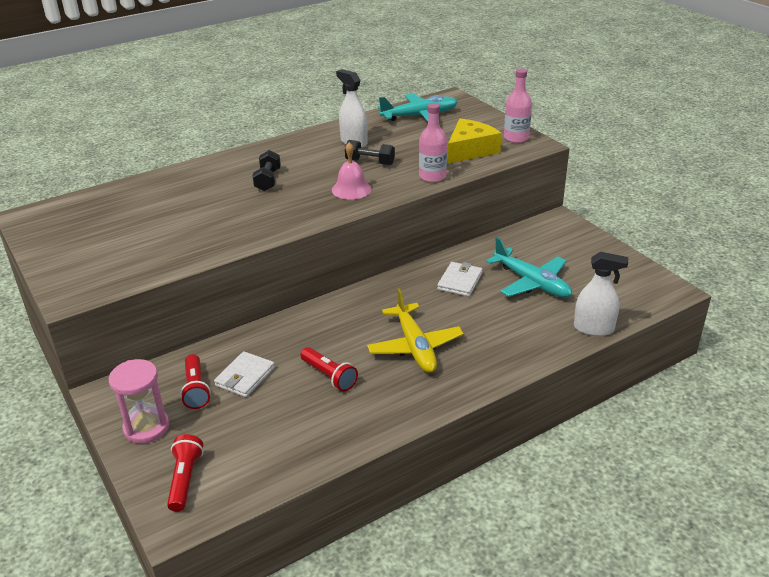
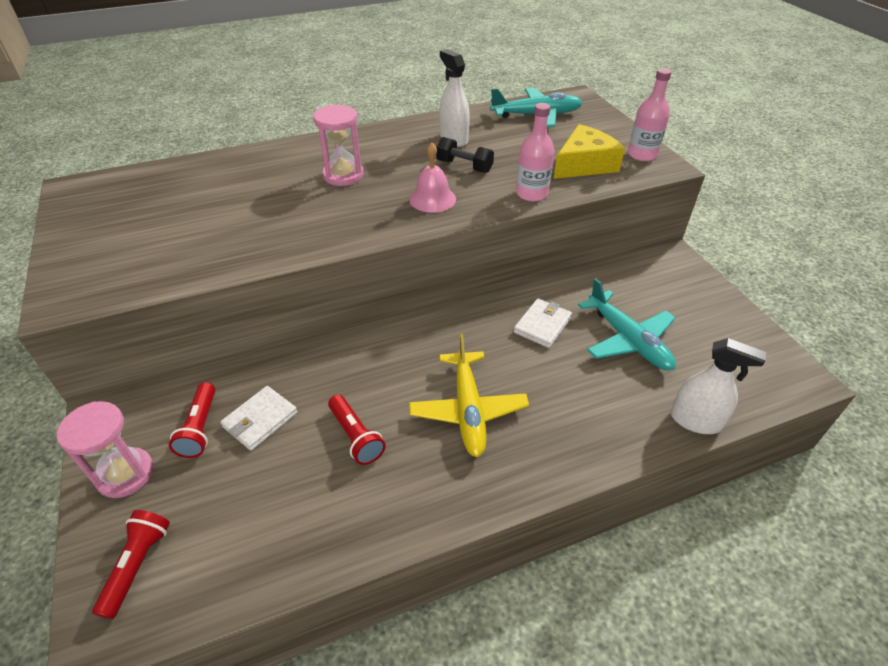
camera: 10 degrees right, 10 degrees up
(268, 180) = (343, 175): black dumbbell -> pink hourglass

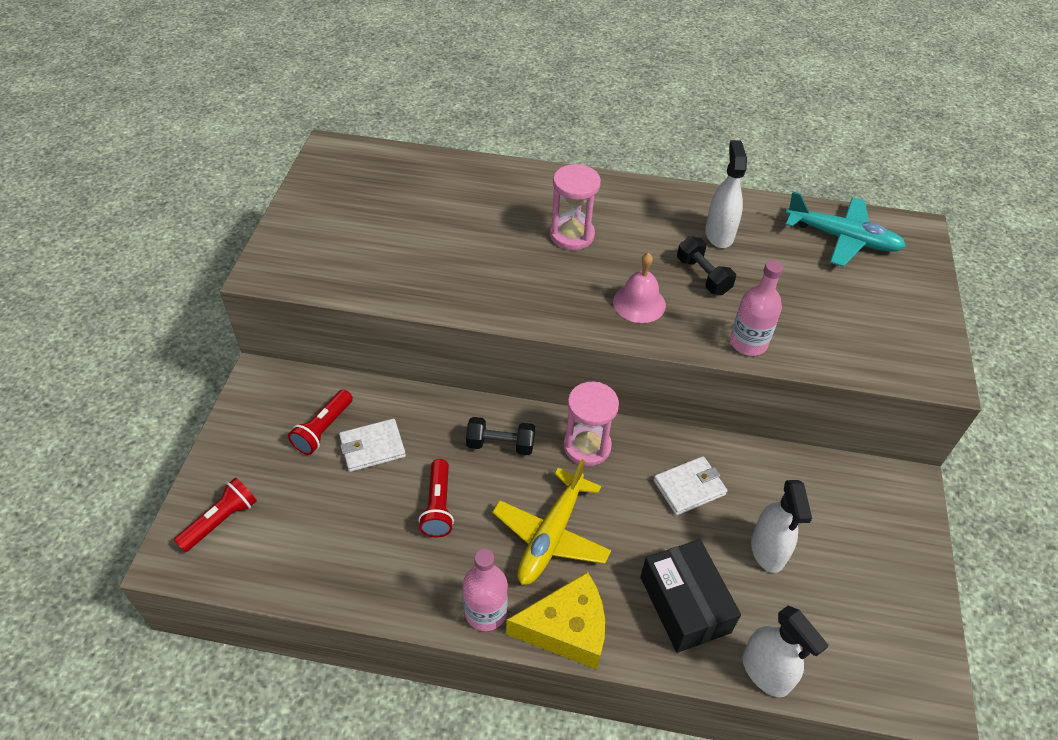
camera: 30 degrees right, 5 degrees up
(125, 474) = (250, 440): pink hourglass -> pink hourglass (587, 446)
(375, 364) = (500, 444): none -> black dumbbell
(584, 164) = (841, 331): yellow cheese -> yellow cheese (566, 629)
(604, 405) = (684, 604): none -> black box
(628, 339) = (768, 550): turquoise plane -> white spray bottle
(642, 155) = (924, 348): pink bottle -> pink bottle (485, 612)

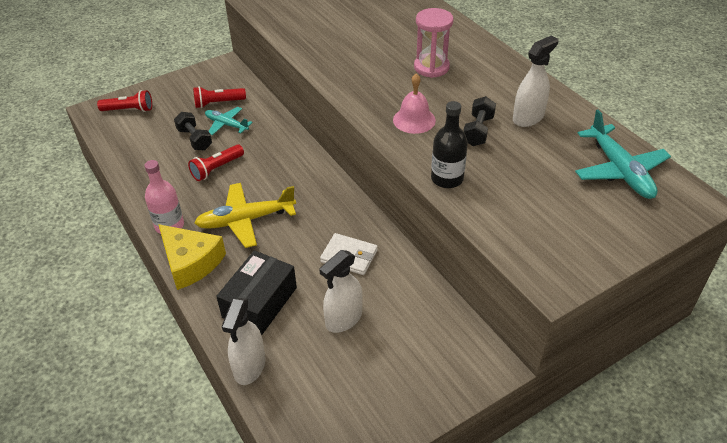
camera: 50 degrees right, 5 degrees down
(372, 447) = (227, 125): white wallet -> turquoise plane
(500, 444) = (284, 165): black dumbbell -> black dumbbell (194, 139)
(587, 446) = (325, 197): pink hourglass -> none
(748, 343) = (447, 179): pink bottle -> black bottle

